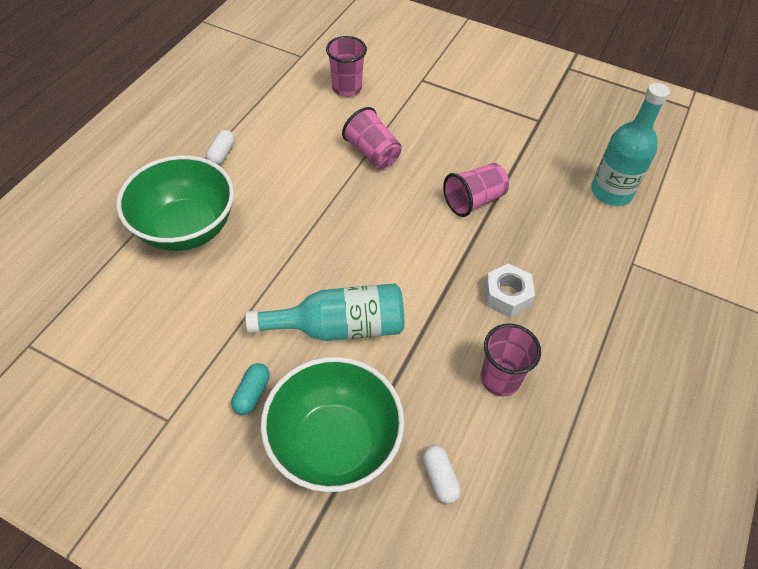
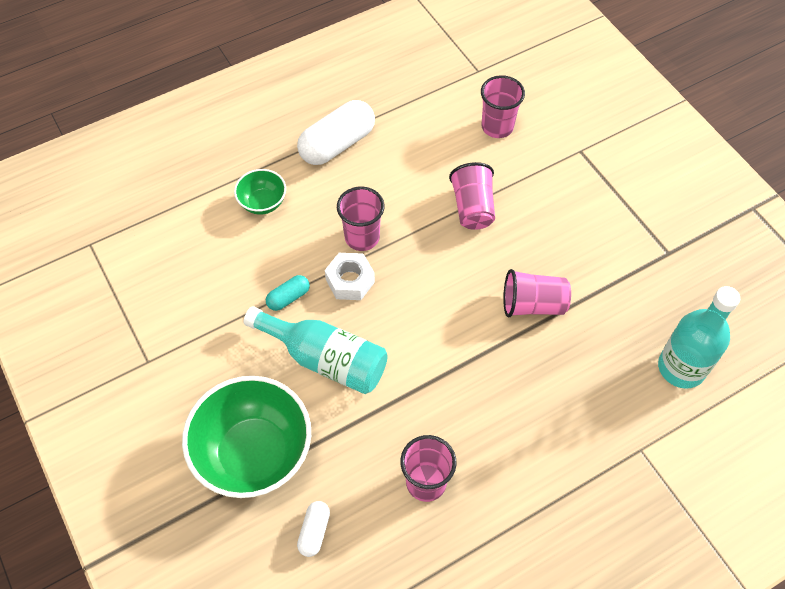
camera: 35 degrees right, 5 degrees up
(186, 228) = (263, 203): green bowl -> green bowl, size x0.49
(222, 154) = (337, 144): white capsule -> white capsule, size x2.01
(252, 393) = (220, 376): turquoise capsule -> turquoise capsule (288, 298)
(298, 215) = (362, 237): none -> pink cup
(507, 295) = (491, 412): white nut -> white nut (350, 281)

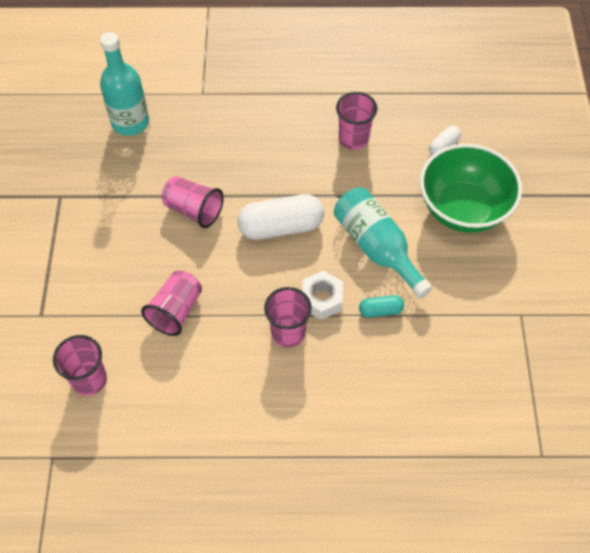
camera: 150 degrees left, 0 degrees up
(263, 203) = (358, 415): green bowl -> none
(337, 144) = (251, 444): white capsule -> white capsule (281, 227)

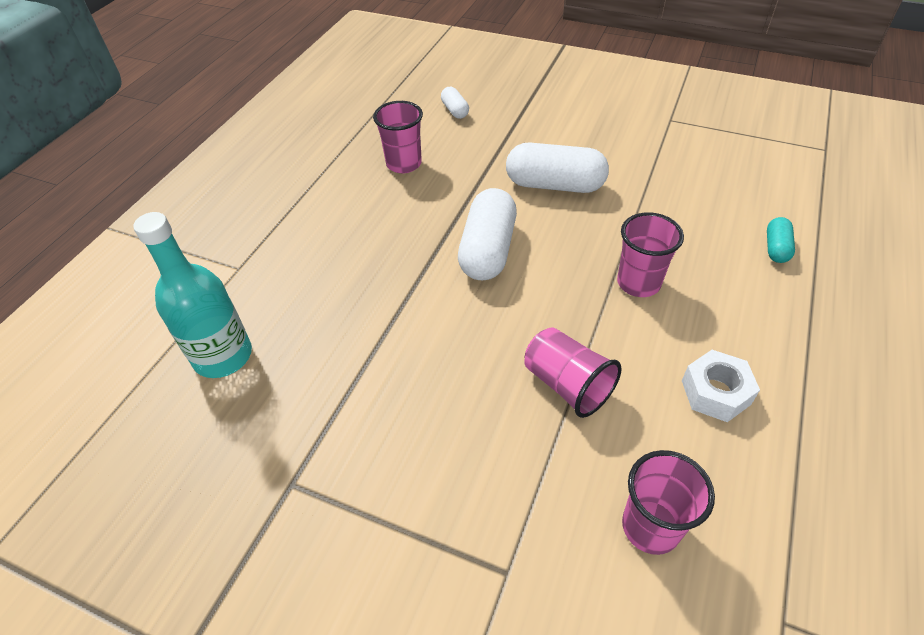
camera: 65 degrees left, 10 degrees down
(193, 210) = (416, 324): pink cup -> none
(321, 299) = (603, 243): white nut -> white nut (715, 392)
(377, 248) = (554, 185): turquoise bottle -> white capsule
(380, 310) = (634, 203): turquoise capsule -> turquoise capsule (776, 248)
(463, 209) = (536, 119): green bowl -> none

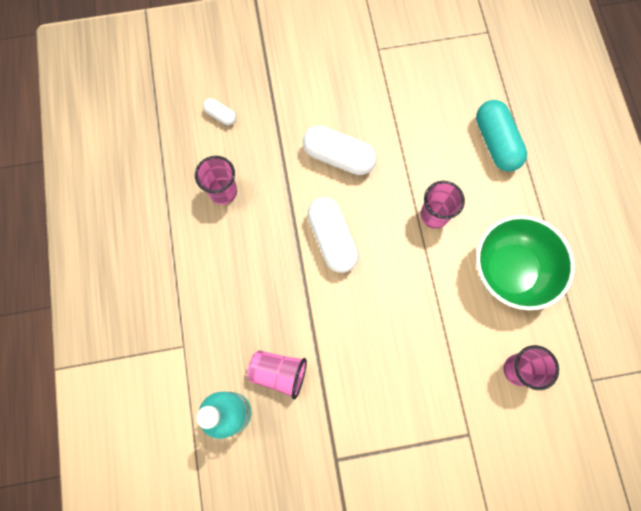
camera: 35 degrees left, 25 degrees up
(554, 185) = (338, 157): white capsule -> white capsule turned 45 degrees clockwise
(567, 385) = (435, 312): pink cup -> pink cup (279, 373)
(715, 392) = (510, 271): white nut -> green bowl
(776, 248) = (495, 142): turquoise capsule -> turquoise capsule, size x2.01

